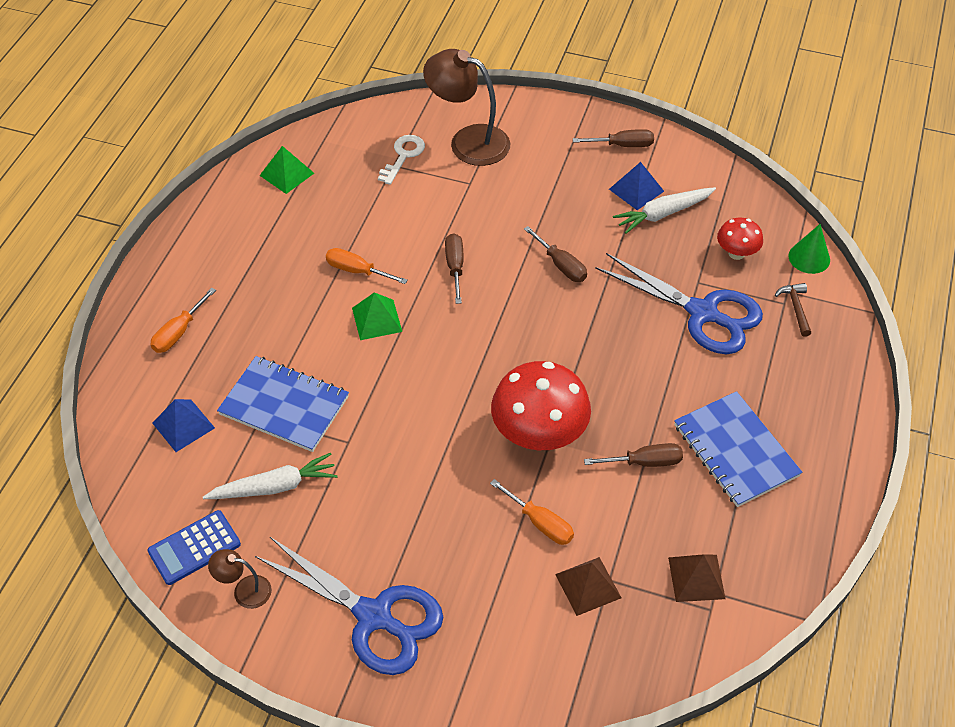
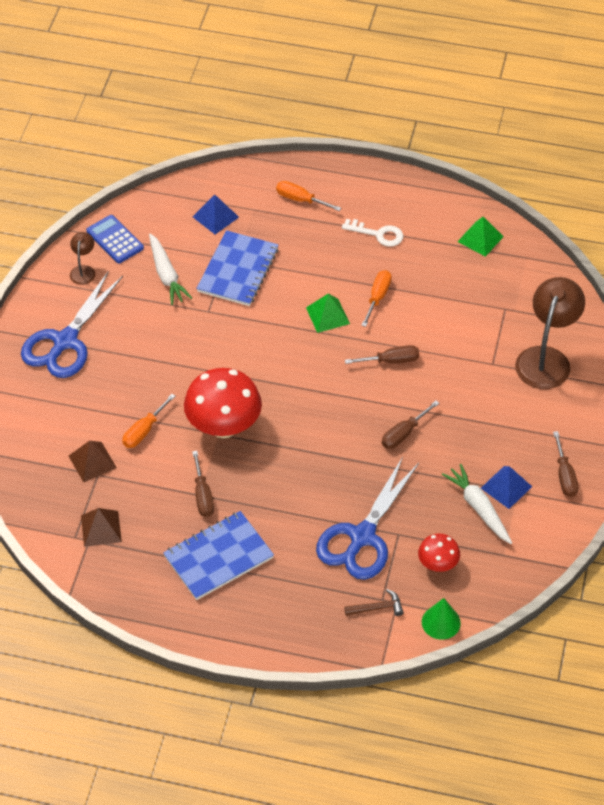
camera: 85 degrees right, 0 degrees up
(403, 156) = (517, 314): white key -> white key (378, 234)

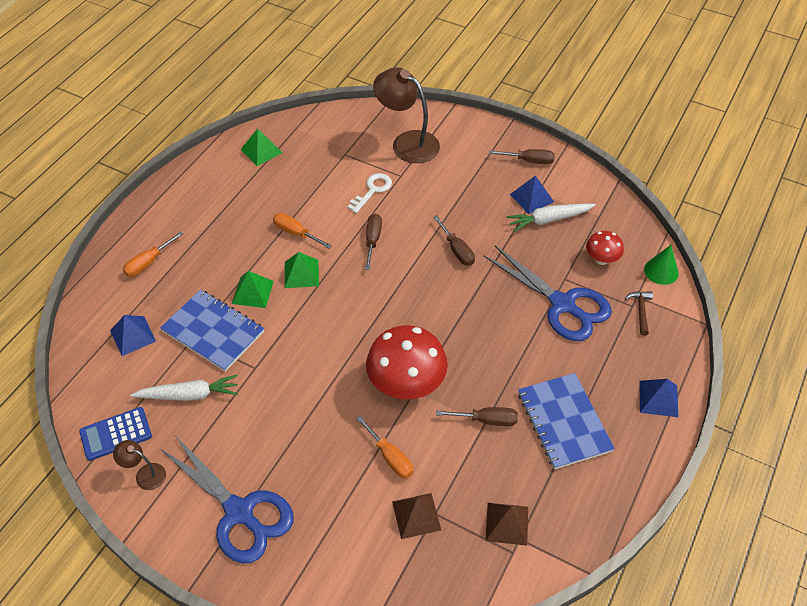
camera: 75 degrees left, 0 degrees up
(269, 633) = (658, 398): none -> blue pyramid
(292, 285) = (253, 292): none -> green pyramid
(378, 234) = (221, 216): white key -> white key (372, 190)

